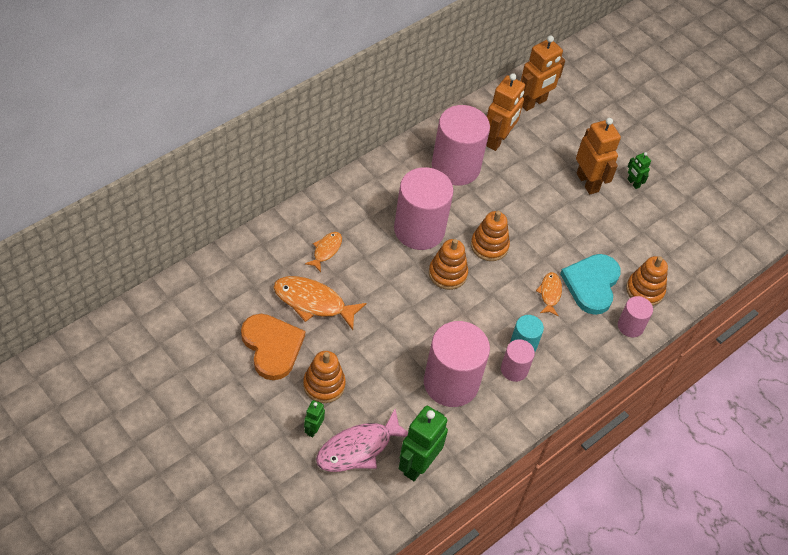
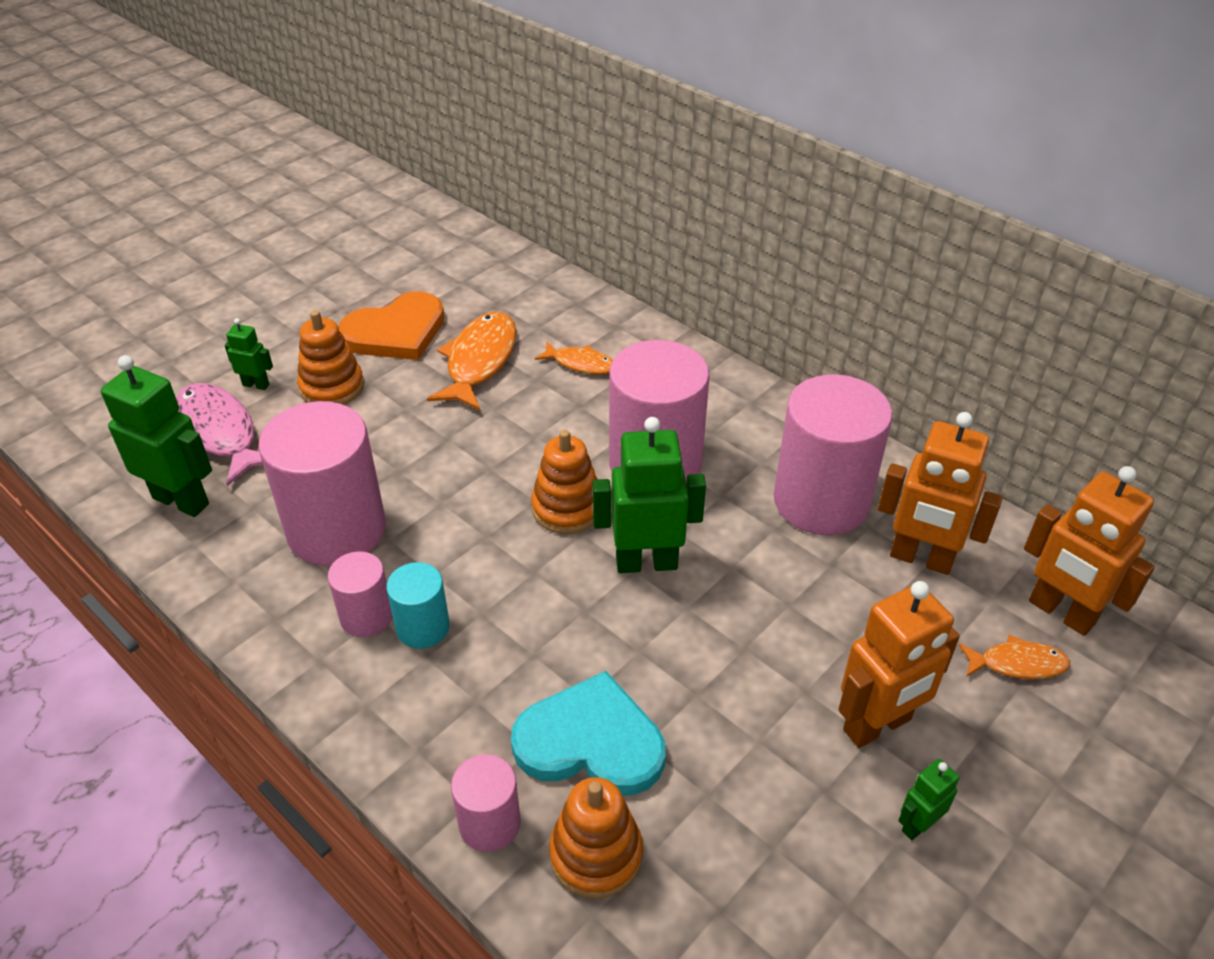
camera: 90 degrees right, 10 degrees down
(489, 246) = (646, 562): orange stacking toy -> green robot
(550, 293) = (552, 665): orange fish -> orange fish (1017, 664)

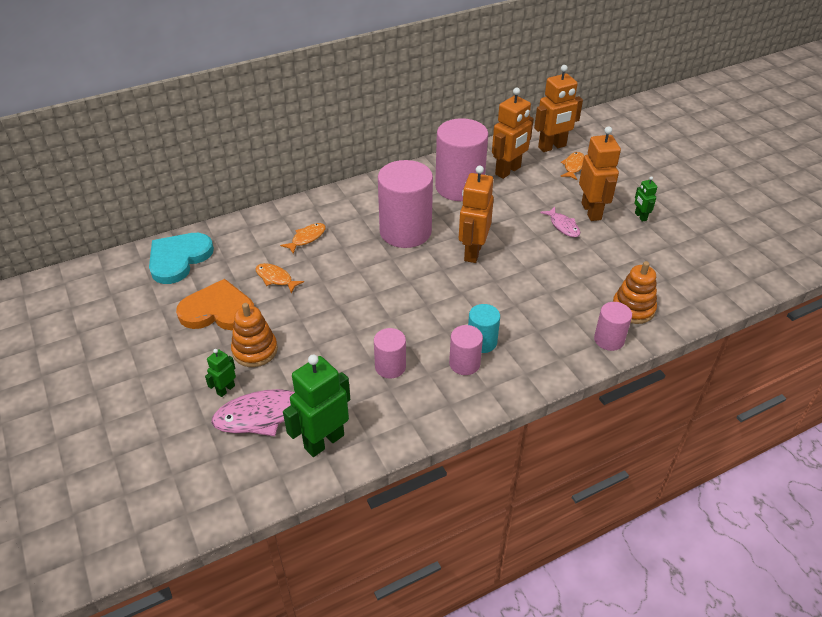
camera: 70 degrees left, 0 degrees up
(336, 529) = (390, 367): pink cylinder -> pink cylinder, size x0.50
(396, 332) = (218, 310): orange heart -> orange heart turned 75 degrees counterclockwise
(479, 361) = (276, 278): orange fish -> orange fish, size x0.56
(567, 508) = (421, 270): orange stacking toy -> none
(590, 741) = (574, 296): turquoise heart -> turquoise heart (179, 259)
(646, 562) = (472, 252): green robot -> orange robot
(798, 683) = (563, 226): none -> pink fish

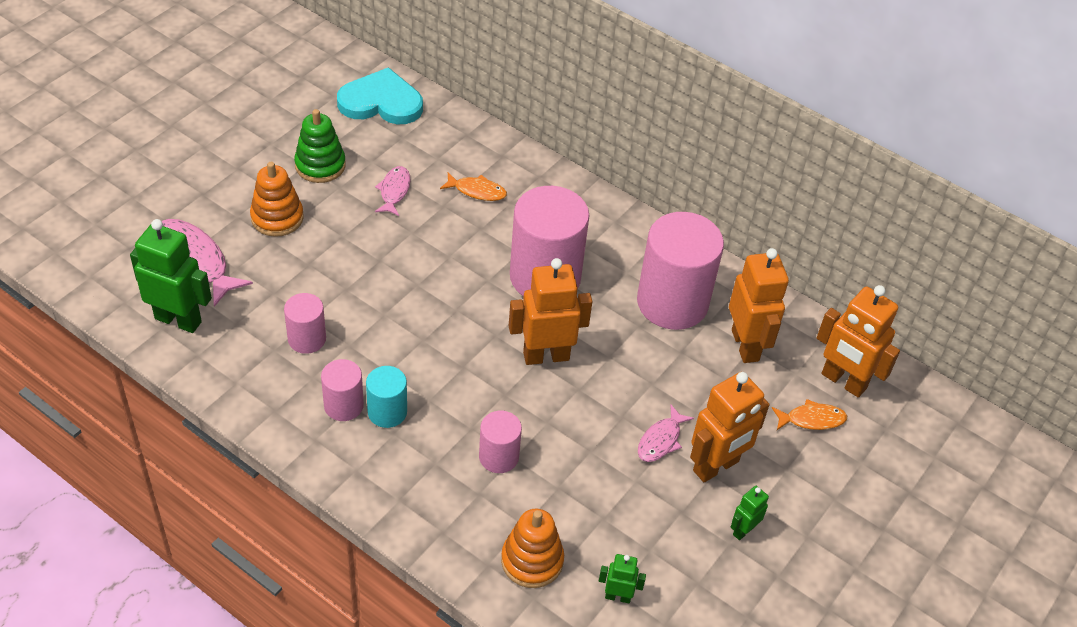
camera: 60 degrees right, 5 degrees up
(218, 310) = (320, 165): orange heart -> green stacking toy
(225, 389) = (213, 217): green robot -> green robot (618, 596)
(276, 278) = (394, 191): orange fish -> pink fish
(508, 171) = (745, 345): orange robot -> orange robot turned 120 degrees counterclockwise
(609, 339) = (457, 545): pink cylinder -> pink cylinder (498, 457)

